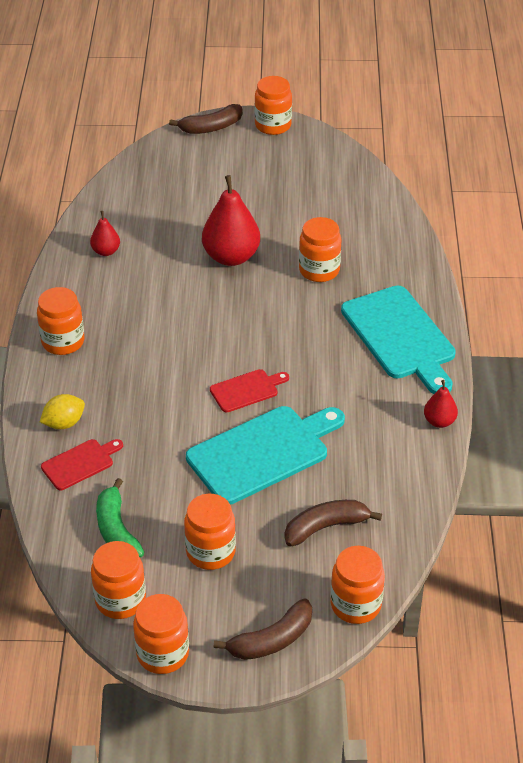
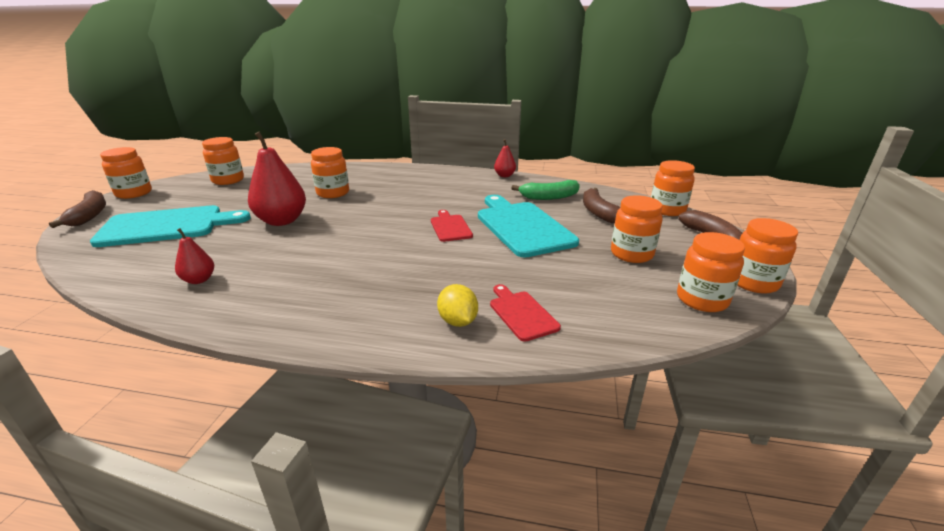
camera: 80 degrees left, 15 degrees down
(63, 342) = (324, 315): orange jar -> orange jar (228, 180)
(116, 530) = (614, 297): green banana -> green banana (549, 197)
(400, 336) = (422, 177): turquoise cutting board -> turquoise cutting board (167, 226)

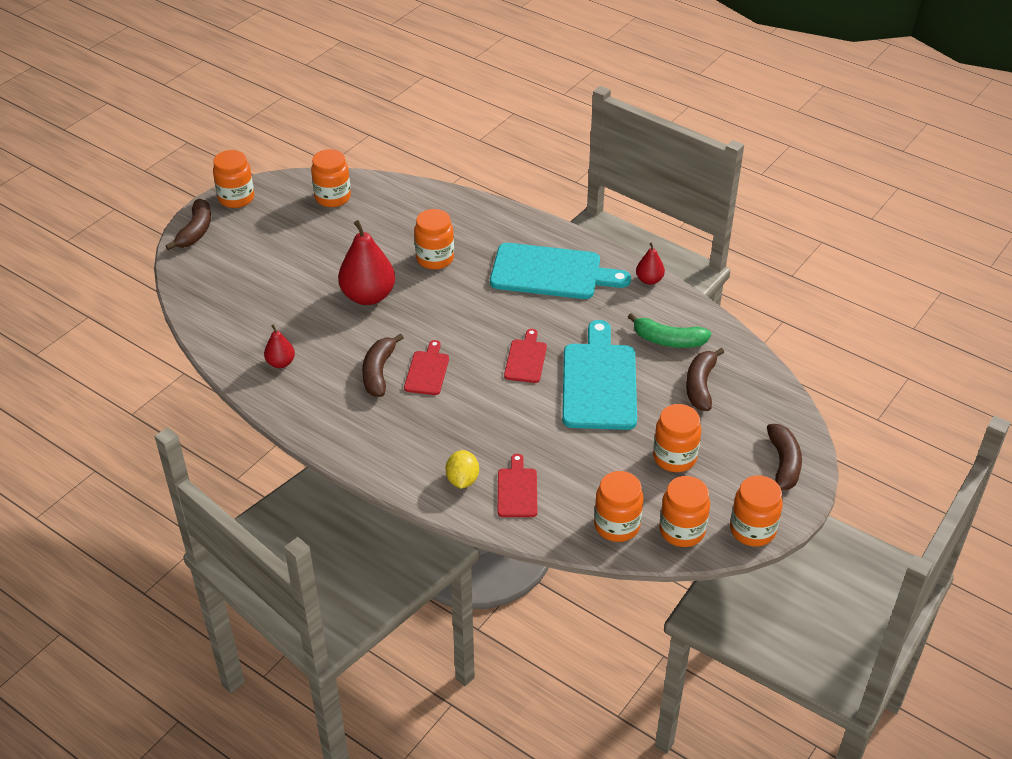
camera: 25 degrees right, 15 degrees up
(167, 226) = (263, 272): turquoise cutting board -> turquoise cutting board (551, 272)
(315, 263) = (379, 372): none -> brown banana
(365, 252) = (427, 371): none -> red cutting board
(667, 210) = (783, 406): orange jar -> orange jar (617, 525)

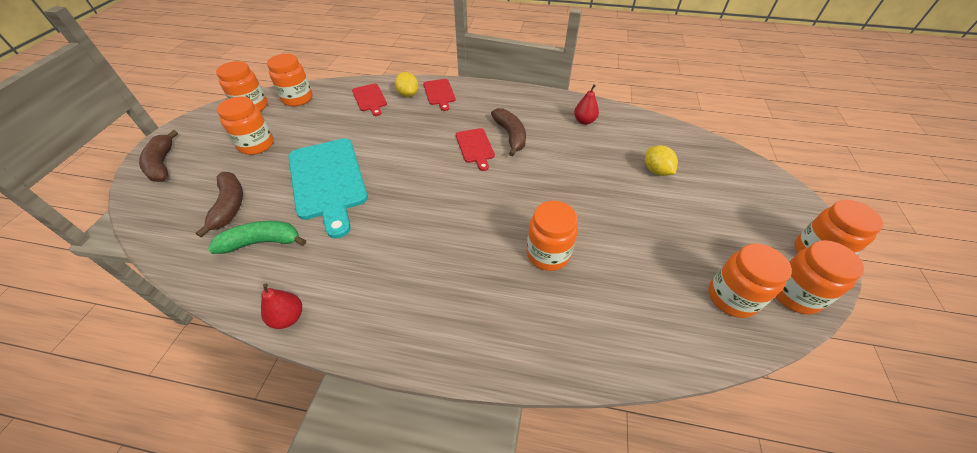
camera: 155 degrees right, 5 degrees up
(196, 231) = (789, 200): brown banana -> none
(273, 288) = (656, 171): none -> yellow lemon
(368, 296) = (573, 190): red pear -> none
(526, 359) = (399, 180): red cutting board -> red cutting board (439, 93)
(551, 272) = (412, 283): turquoise cutting board -> none
(752, 530) = (200, 119): orange jar -> orange jar (794, 294)

